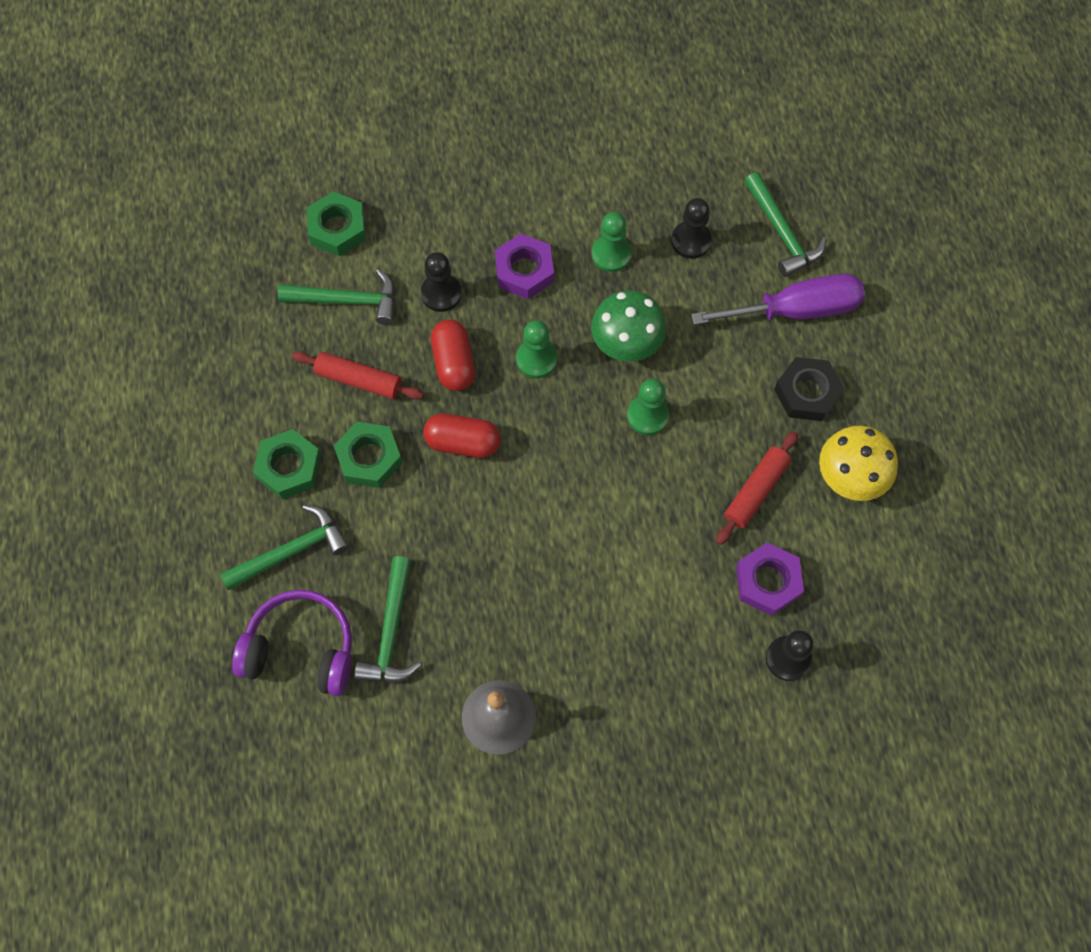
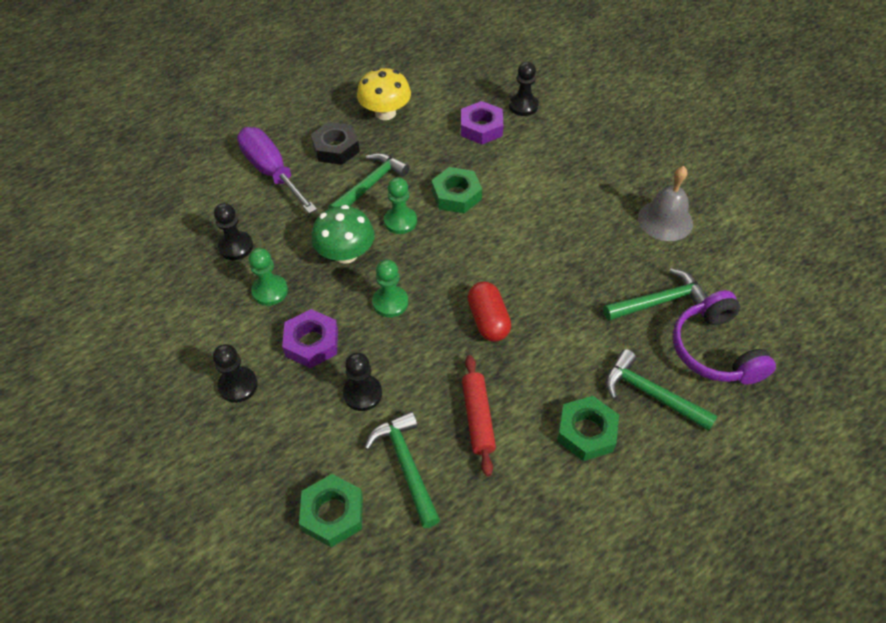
camera: 115 degrees left, 15 degrees down
(369, 458) = (540, 377): green nut -> green nut (456, 195)
(454, 363) = (423, 356): red capsule -> none
(509, 195) = (238, 385): none -> black pawn
(756, 491) = (423, 151): red rolling pin -> none
(782, 232) = (206, 198): green hammer -> green hammer (370, 185)

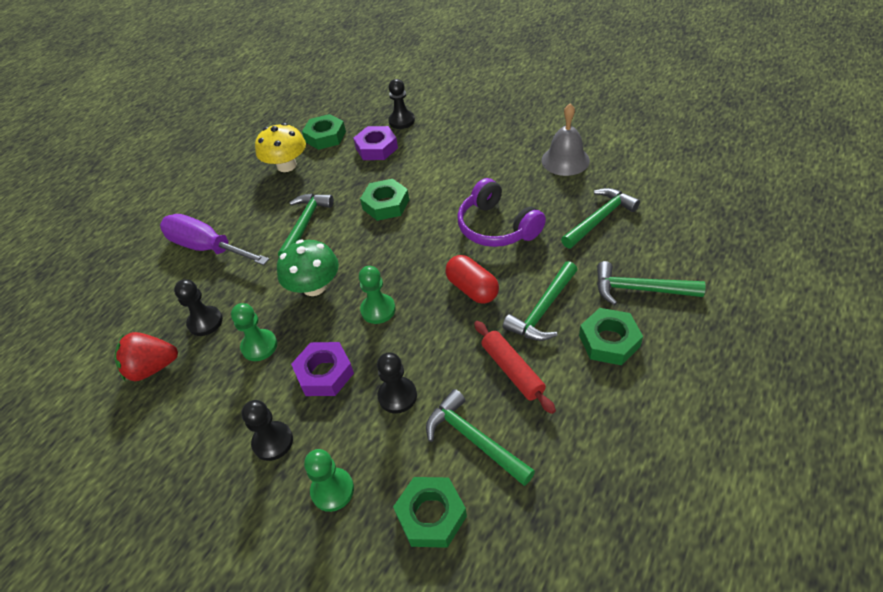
camera: 20 degrees left, 5 degrees down
(173, 271) = (152, 368): none -> red strawberry
(336, 148) = (257, 208): black nut -> none
(400, 221) = (349, 242): green pawn -> green pawn (332, 490)
(438, 94) = (325, 136): none -> green nut
(543, 372) = (543, 310): none -> green hammer
(715, 350) = (665, 236): purple headphones -> purple headphones (497, 227)

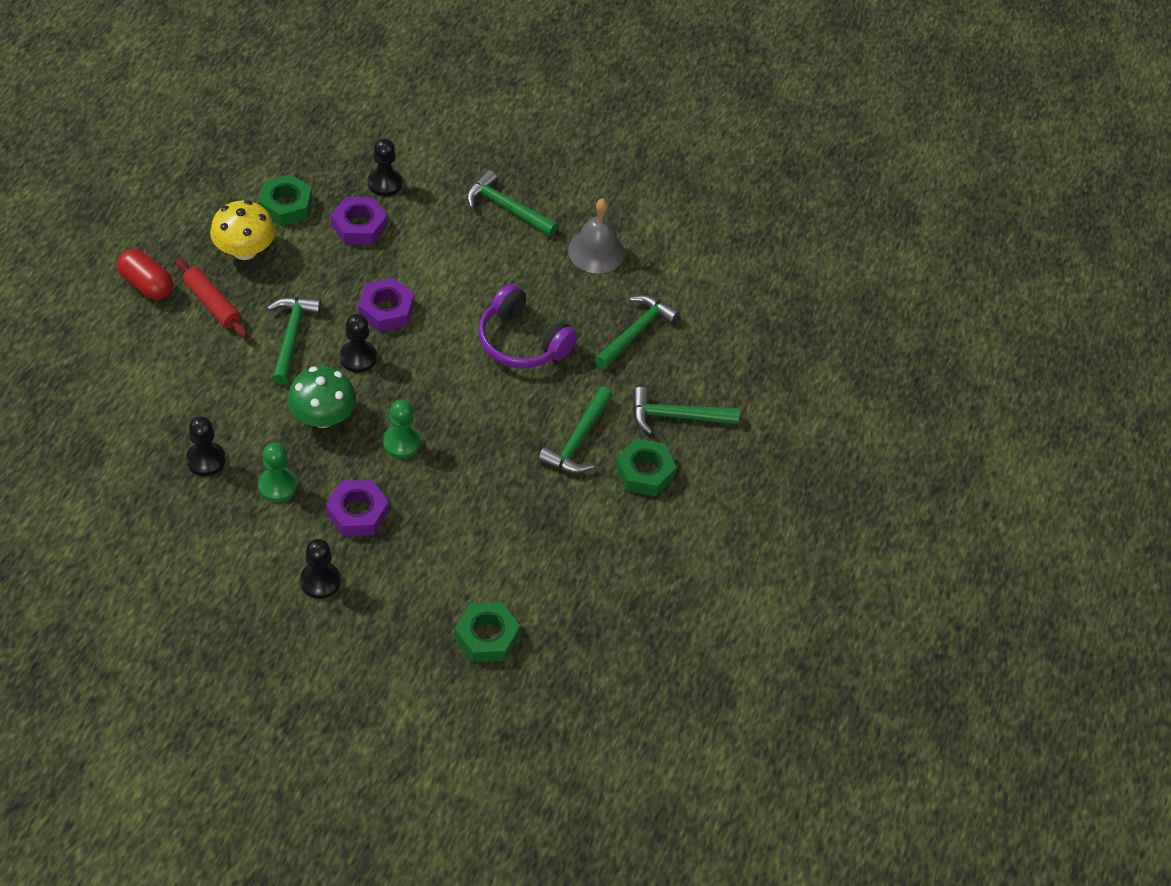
camera: 20 degrees left, 5 degrees up
(152, 368) = (162, 512): red strawberry -> none
(207, 247) = (175, 367): purple screwdriver -> none
(332, 490) = (391, 621): green pawn -> none
(386, 204) = (386, 310): green nut -> purple nut
(397, 396) = (438, 533): black pawn -> black pawn (358, 358)
(472, 289) = (501, 417): red capsule -> red capsule (146, 284)
(474, 439) = (519, 570): green hammer -> green hammer (507, 208)
(512, 370) = (551, 504): red rolling pin -> red rolling pin (212, 304)

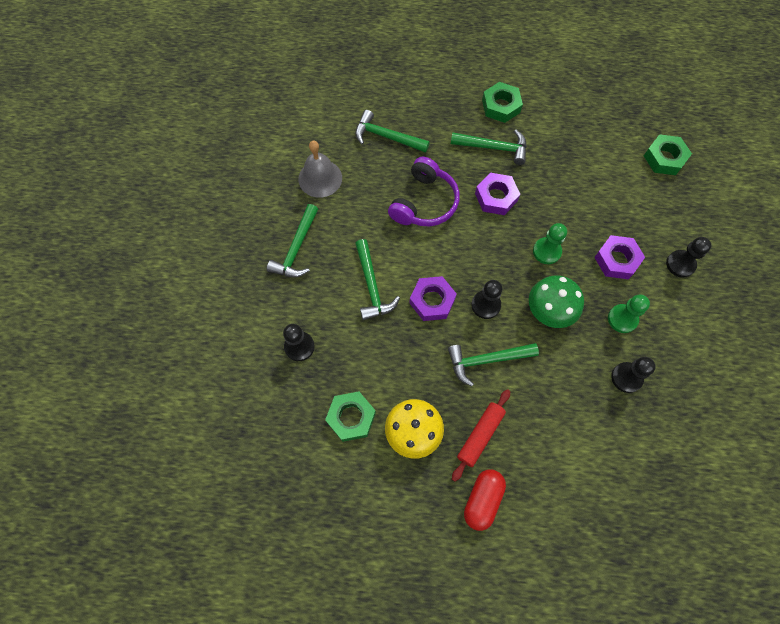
camera: 100 degrees left, 15 degrees up
(359, 226) = (353, 350): purple nut -> purple nut (496, 197)
(676, 416) = (448, 99): green hammer -> green hammer (372, 286)

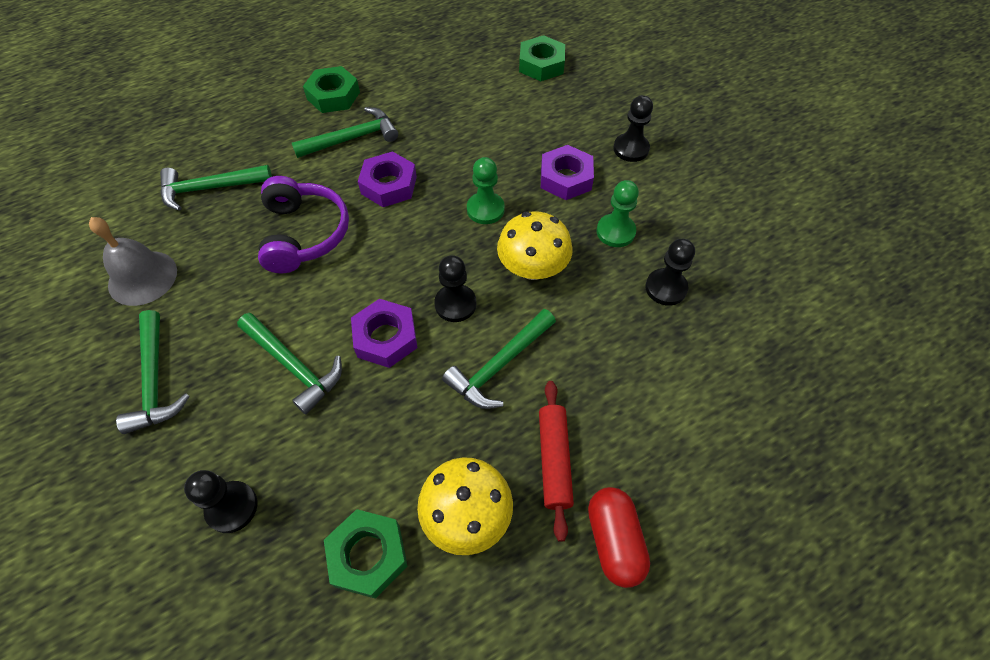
camera: 35 degrees left, 10 degrees down
(549, 310) = (533, 268): green mushroom -> yellow mushroom

